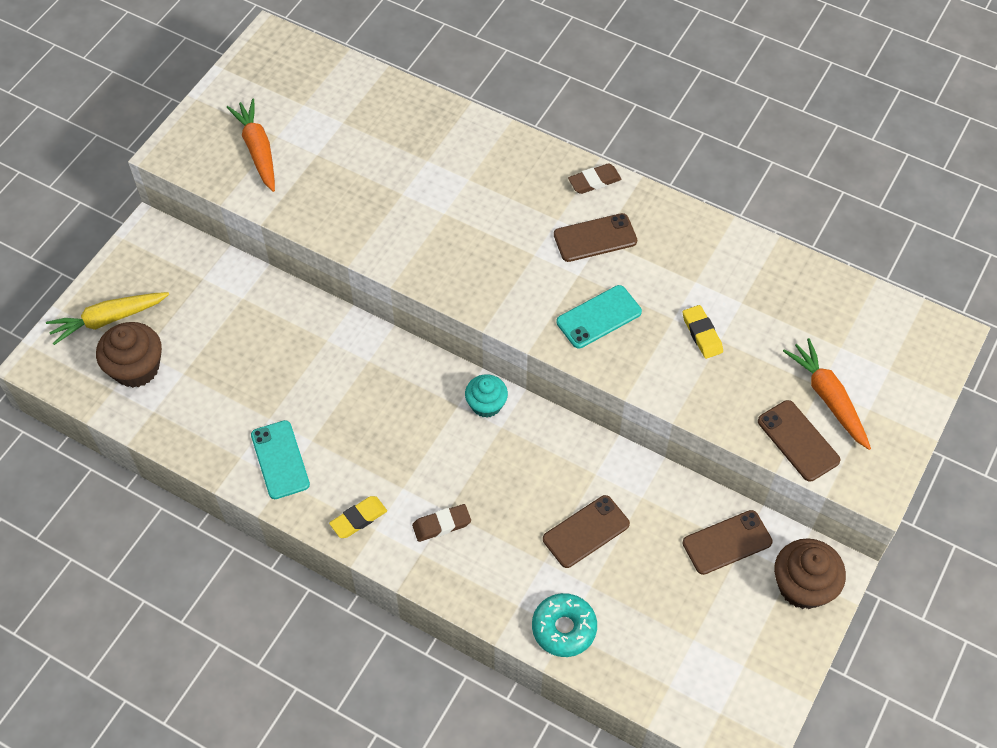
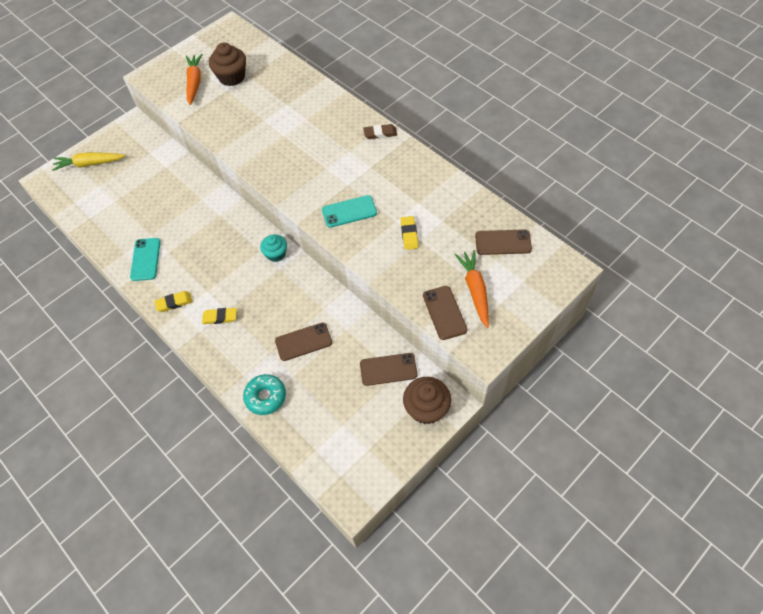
camera: 20 degrees right, 0 degrees up
(136, 368) = (92, 192): brown cupcake -> brown cupcake (232, 77)
(441, 524) = (220, 317): brown eraser -> yellow eraser
(595, 238) = (366, 166): brown phone -> brown phone (503, 242)

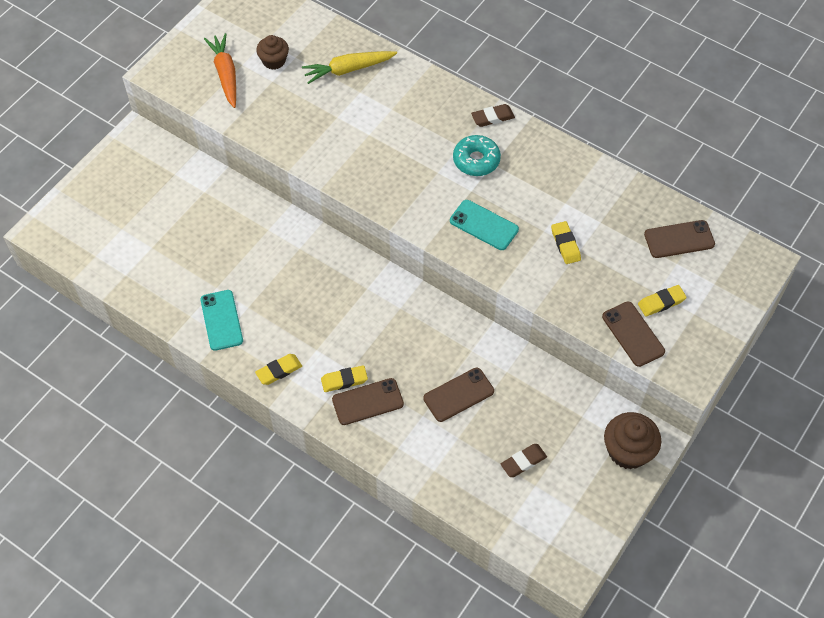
camera: 15 degrees left, 0 degrees up
(89, 164) = (97, 201): yellow carrot -> yellow carrot (348, 70)
(232, 77) = (274, 61): brown cupcake -> brown cupcake, size x0.65
(265, 397) = (432, 468): turquoise donut -> turquoise donut (476, 160)
(276, 254) = (390, 289): turquoise cupcake -> none
(339, 403) = (523, 462): none -> brown eraser
(349, 211) = (484, 225): turquoise phone -> turquoise phone turned 60 degrees clockwise
(388, 369) = (571, 412): brown phone -> brown phone (368, 402)
(475, 290) = (661, 302): orange carrot -> yellow eraser

